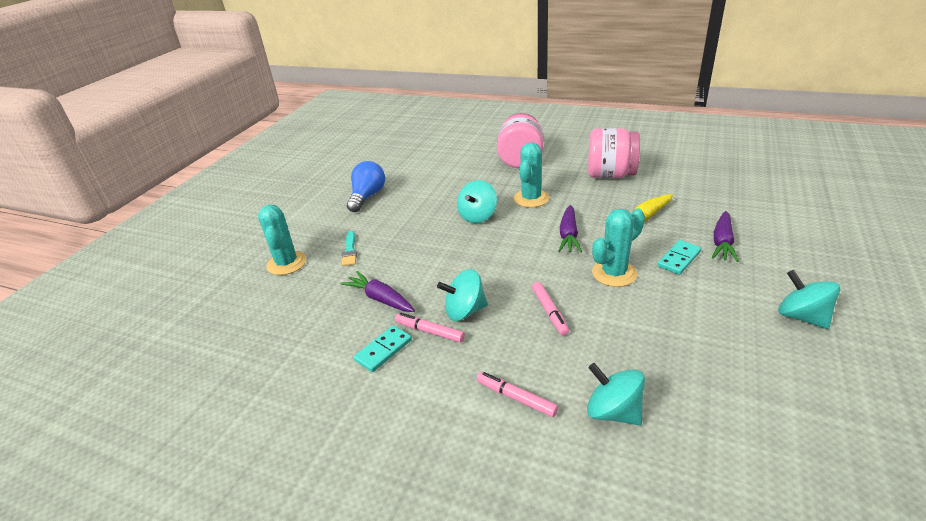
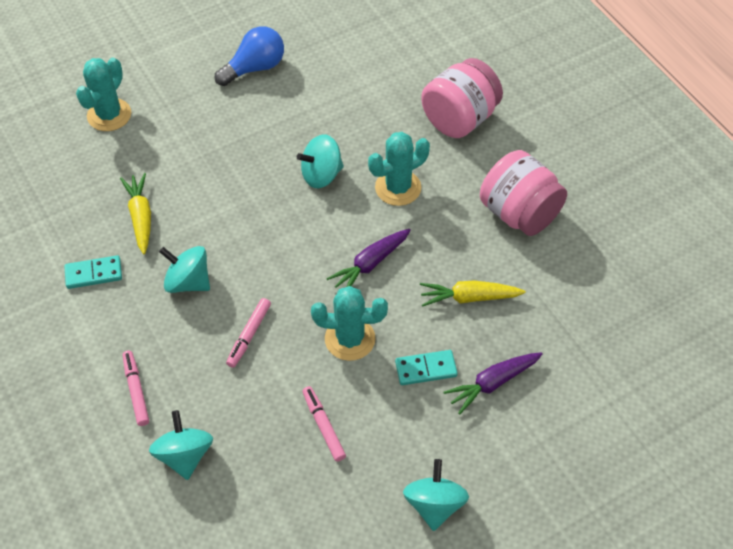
camera: 35 degrees right, 20 degrees up
(350, 250) = (171, 137): turquoise brush -> none
(380, 299) = (140, 217): purple carrot -> yellow carrot
(429, 331) = (142, 282): pink marker -> pink marker (323, 426)

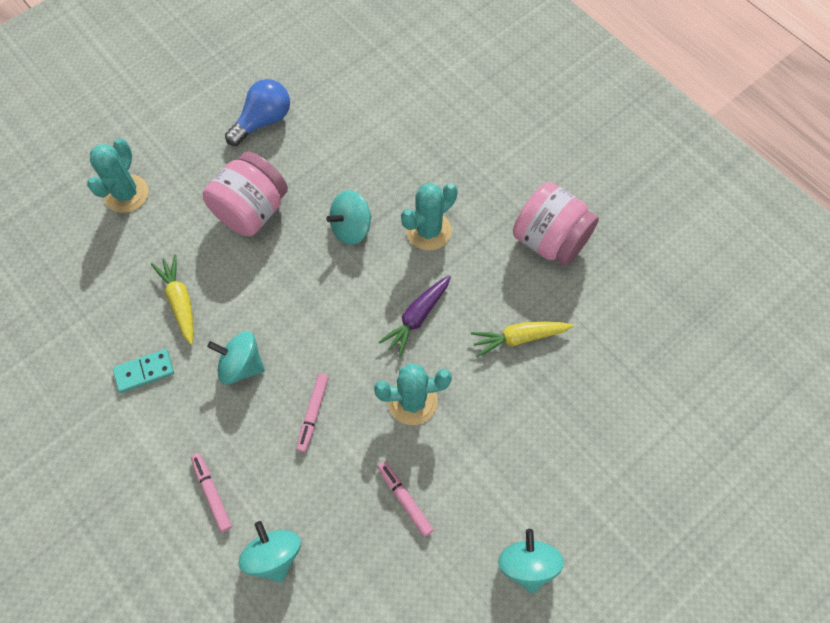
camera: 10 degrees left, 10 degrees up
(426, 369) = (492, 421): turquoise domino -> none
(459, 119) = (474, 148): pink jar -> pink jar (251, 211)
(492, 383) = (558, 426): purple carrot -> none

